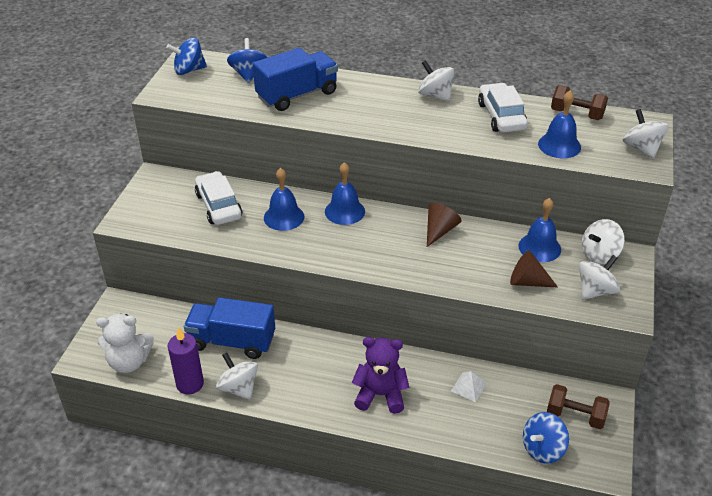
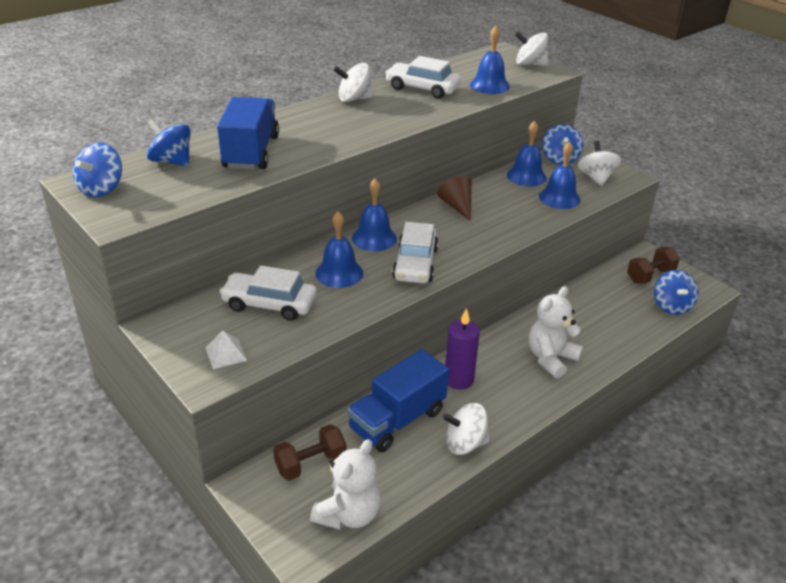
camera: 55 degrees left, 5 degrees down
(190, 384) = (427, 478): purple candle -> purple candle (458, 379)
(334, 246) = (415, 264): none -> white car
(380, 395) = (551, 358): purple teddy bear -> white teddy bear
(469, 387) = (581, 308): white pyramid -> white pyramid (226, 354)
(527, 282) = (559, 198): brown cone -> blue bell
(576, 114) = (459, 65): brown dumbbell -> brown dumbbell (310, 464)
(599, 255) = (559, 159): white spinning top -> blue spinning top

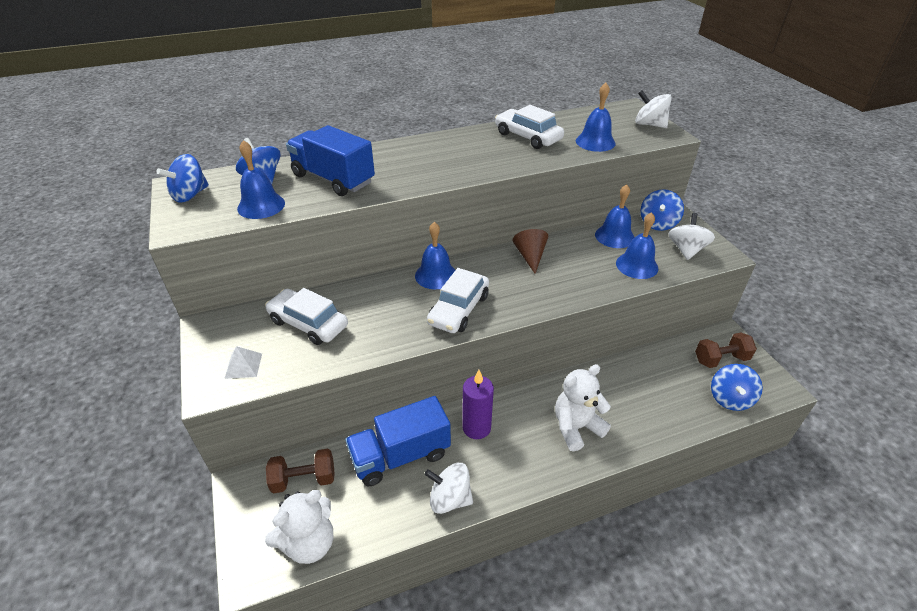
camera: 20 degrees right, 5 degrees up
(251, 152) = (333, 179): blue truck -> blue truck turned 75 degrees counterclockwise
(339, 273) = (385, 305): blue bell -> blue bell (261, 205)
(354, 99) = (457, 139): white spinning top -> none

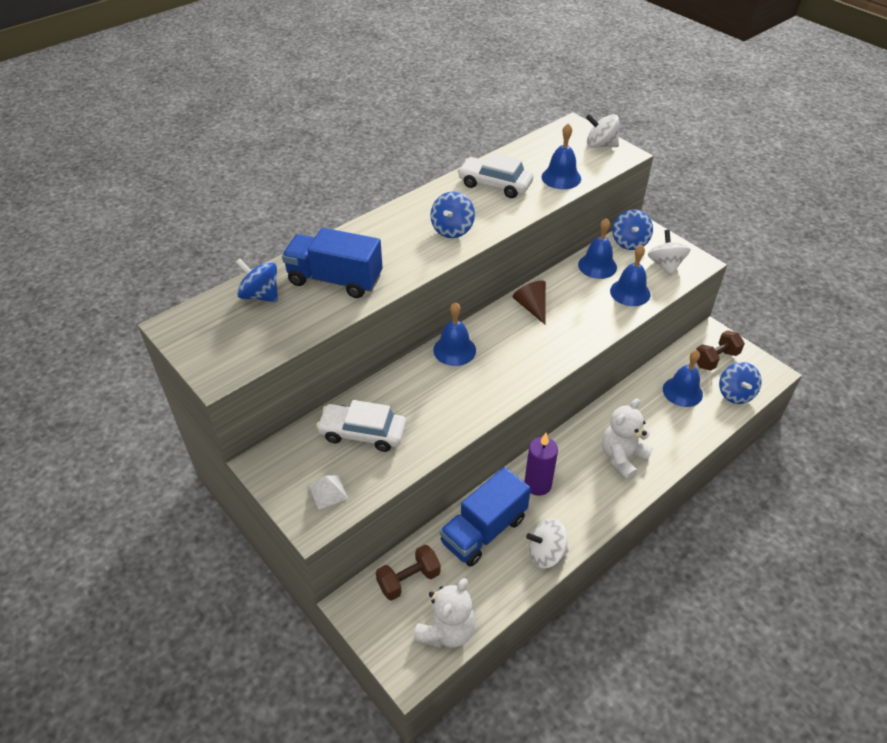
camera: 20 degrees left, 5 degrees up
(190, 195) = (199, 334): blue spinning top -> blue spinning top (452, 229)
(261, 205) = (284, 328): blue bell -> blue bell (682, 391)
(458, 309) = (495, 380): white car -> none

